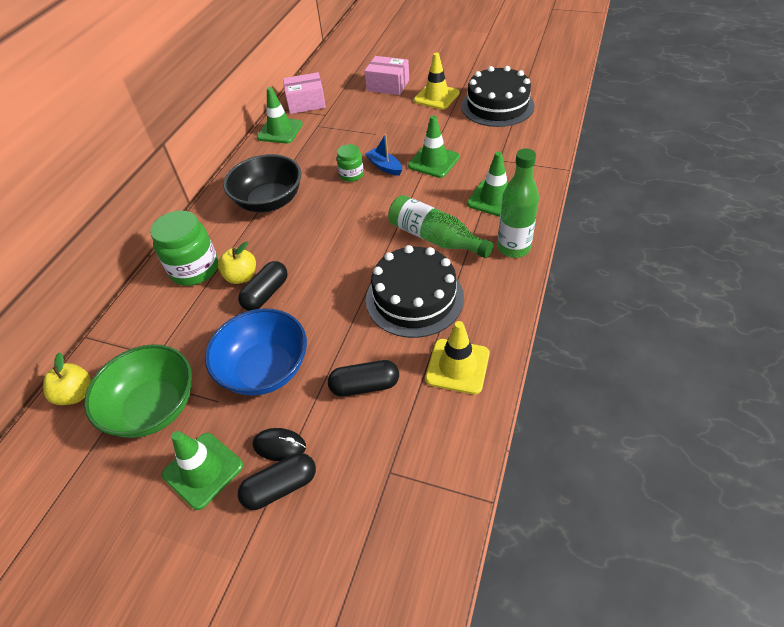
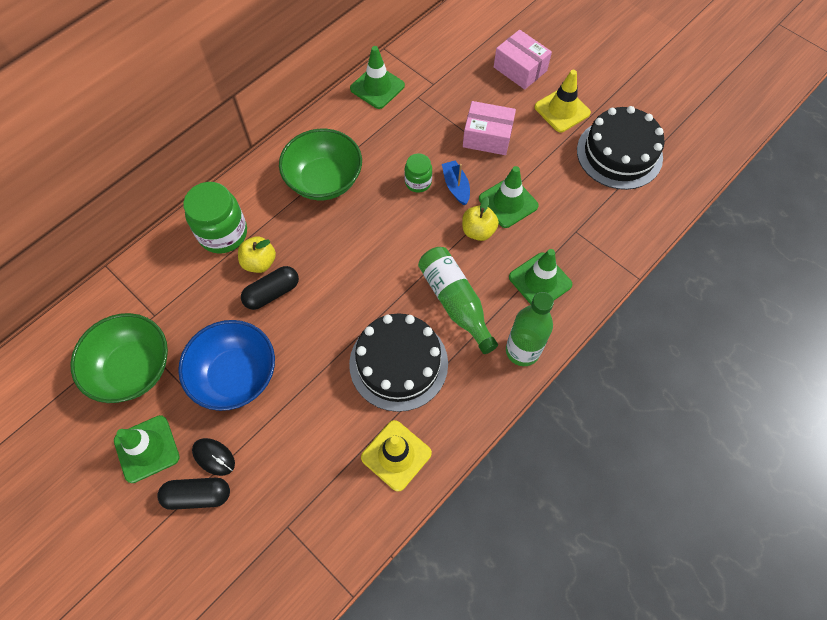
camera: 20 degrees right, 15 degrees up
(76, 394) = (78, 323): yellow apple -> yellow apple (478, 231)
(269, 201) = (324, 180): black bowl -> green bowl
(306, 103) = (422, 57): pink box -> pink box (487, 137)
(365, 385) = (308, 434): black capsule -> none

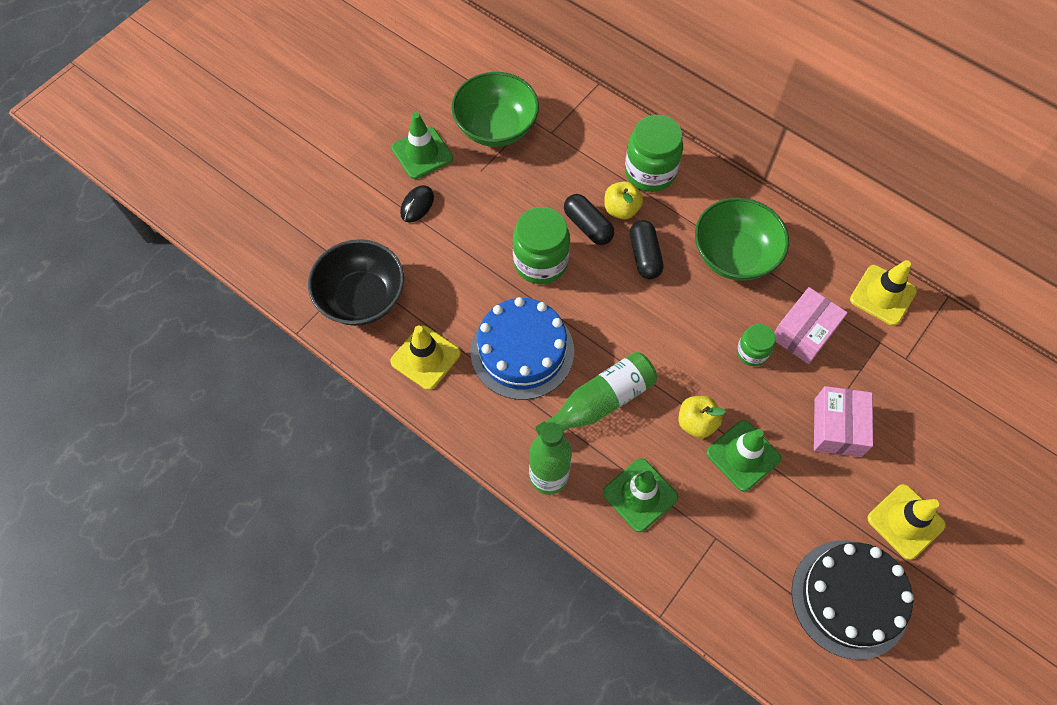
camera: 85 degrees right, 0 degrees up
(198, 495) = (382, 199): black capsule -> black capsule (645, 256)
(235, 375) = (496, 209): blue bowl -> none
(305, 339) = (540, 262): none -> green jar
(319, 520) = (362, 298): none -> black bowl
(377, 87) = (882, 295): green traffic cone -> yellow traffic cone
(398, 363) = (522, 351): black cake -> blue cake
(456, 186) = (754, 394): blue boat -> none
(520, 69) = (962, 465): pink box -> pink box (804, 332)

